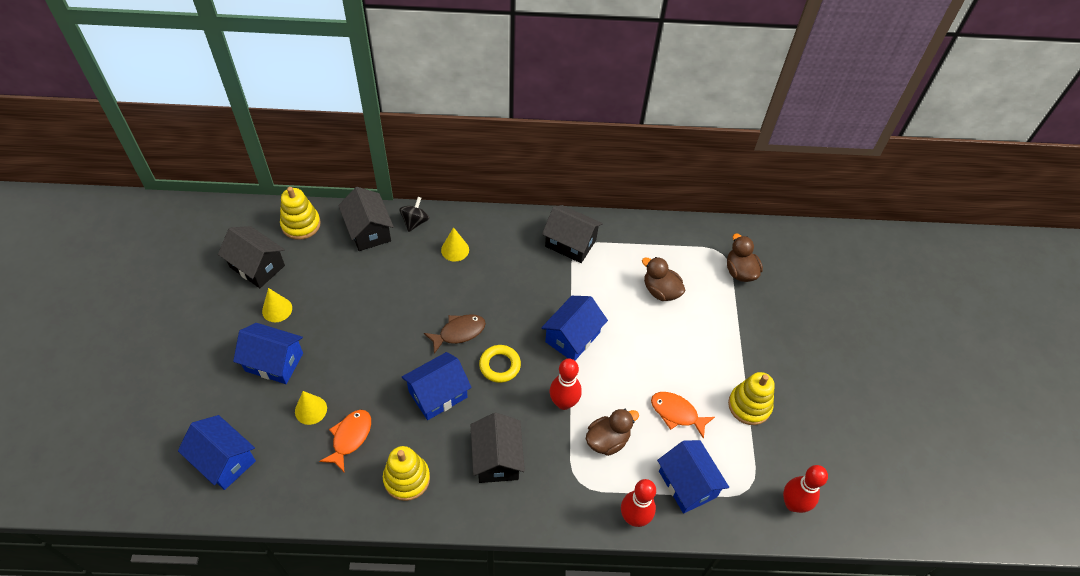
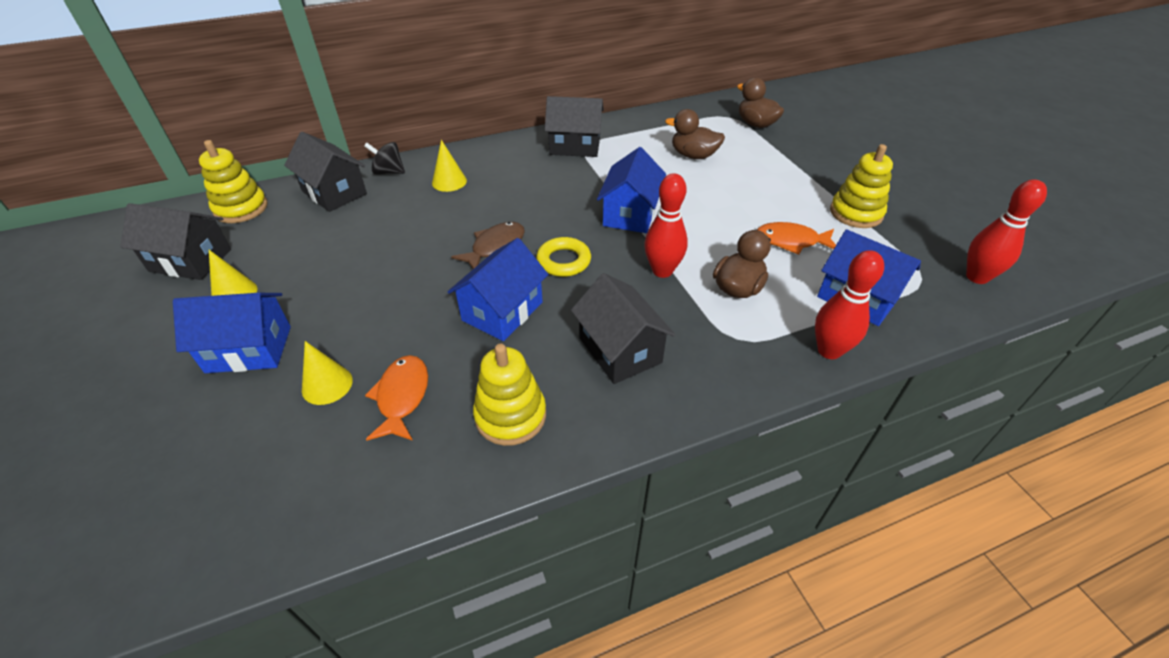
camera: 20 degrees left, 10 degrees down
(224, 460) = (200, 498): blue house -> none
(415, 222) = (388, 172): black spinning top -> black spinning top turned 75 degrees counterclockwise

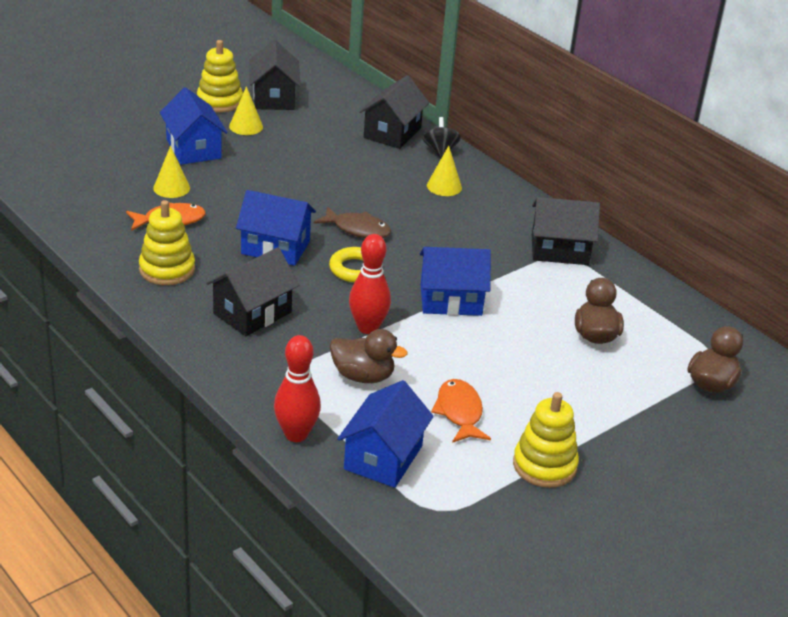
camera: 70 degrees right, 10 degrees down
(241, 208) = (346, 98): yellow stacking toy -> yellow stacking toy (220, 101)
(575, 146) = (559, 250): black house -> black house turned 75 degrees counterclockwise
(977, 277) = (462, 557): red bowling pin -> none

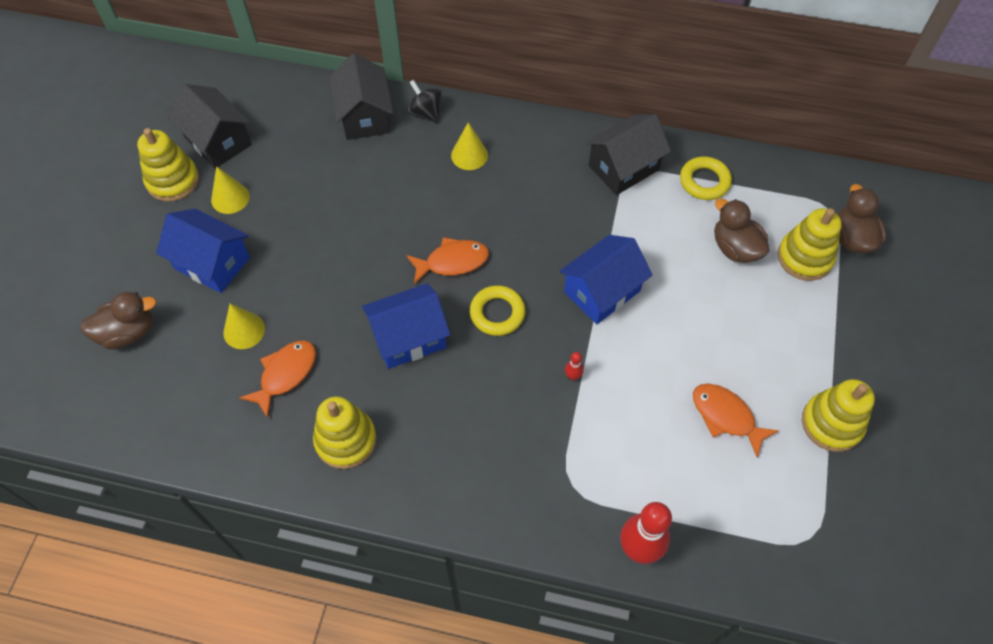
camera: 35 degrees left, 25 degrees up
(252, 313) = (469, 435): black house -> none
(357, 229) = (452, 262): brown fish -> orange fish
(363, 376) = (622, 436): brown duck -> brown duck (128, 332)
(367, 328) = (573, 376): red bowling pin -> red bowling pin, size x0.43
(383, 457) = (723, 516): blue house -> none
(619, 289) = (704, 181): none -> yellow ring
(651, 371) = (804, 257): none -> yellow stacking toy

